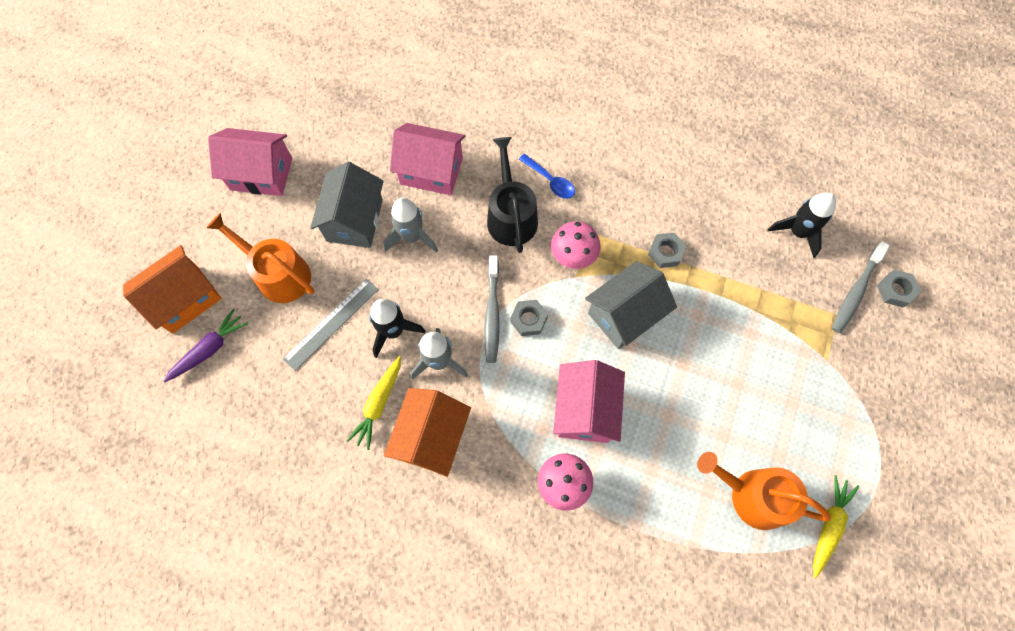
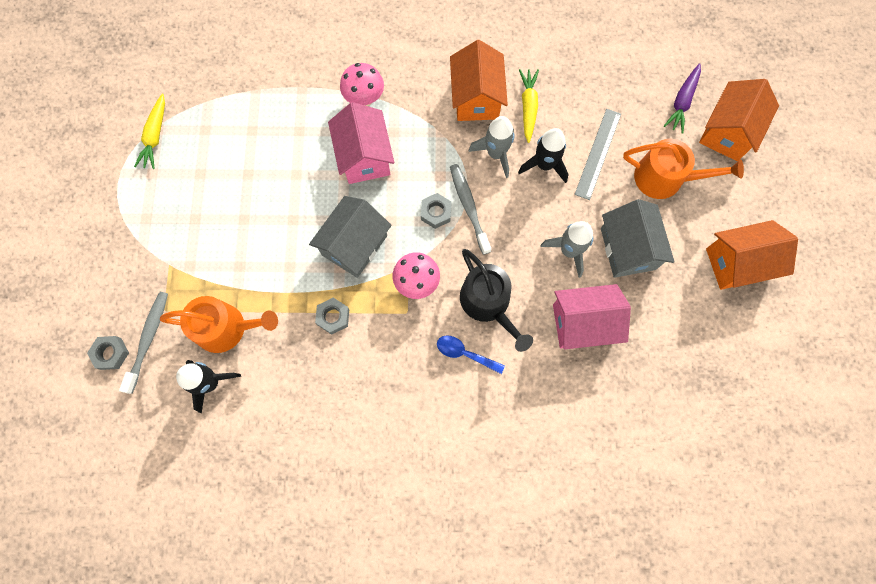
camera: 160 degrees right, 5 degrees up
(261, 174) = (738, 263): pink house -> orange house
(752, 495) = (217, 138): orange watering can -> orange watering can (226, 328)

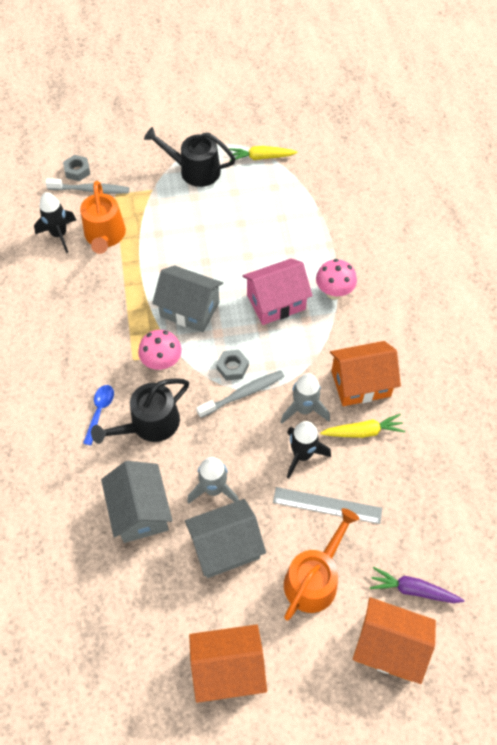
camera: 80 degrees right, 15 degrees down
(153, 212) = (195, 170): none -> black watering can
(333, 317) = (122, 305): grey nut -> none
(583, 323) = (140, 511): pink house -> grey house
(665, 178) = (314, 578): orange watering can -> orange watering can turned 150 degrees counterclockwise
(738, 263) = (228, 668): orange house -> orange house turned 75 degrees counterclockwise

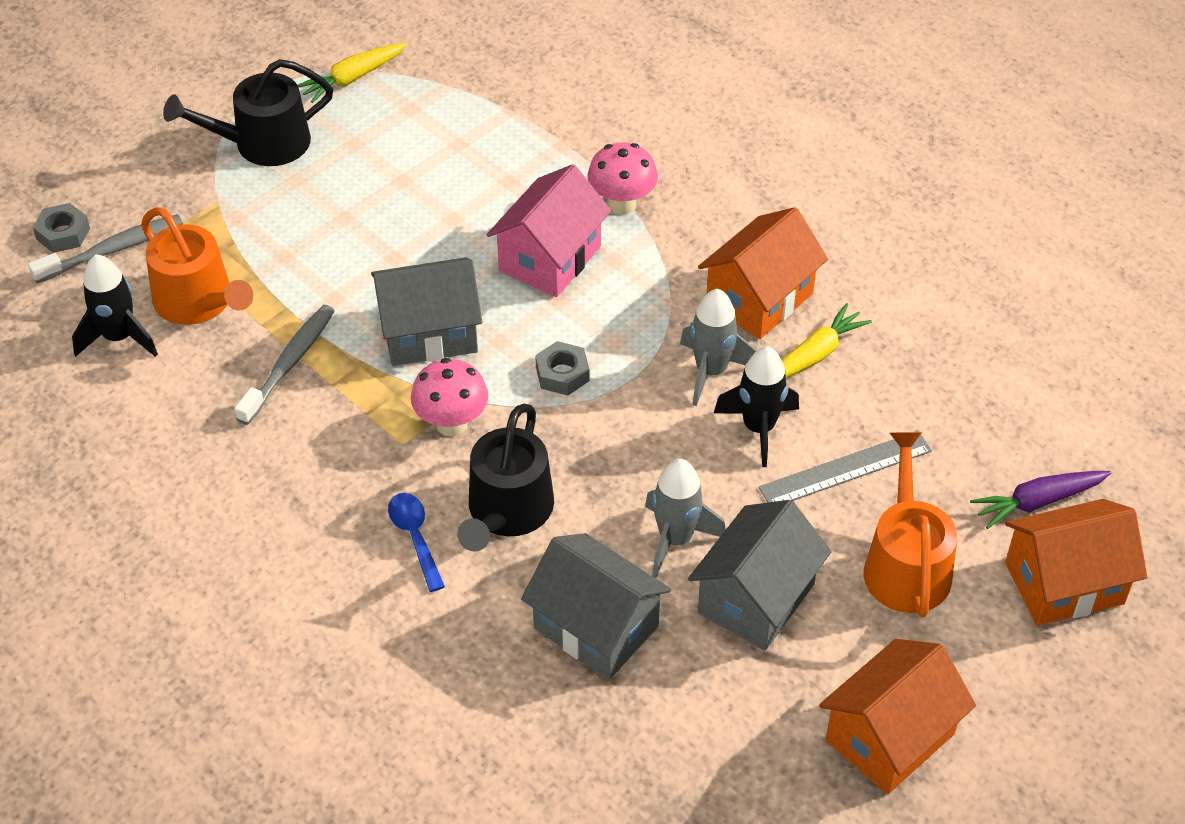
camera: 35 degrees left, 10 degrees down
(243, 394) = (608, 399): grey toothbrush -> grey toothbrush (289, 364)

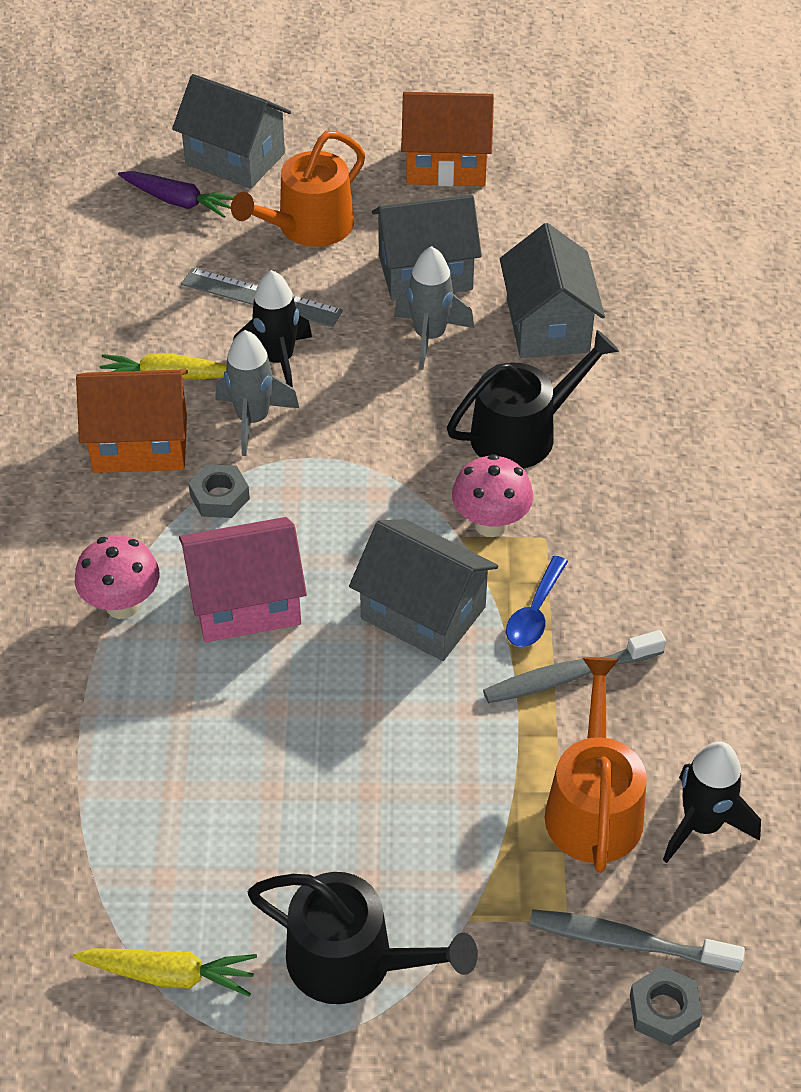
camera: 135 degrees left, 0 degrees up
(415, 537) = (609, 463): blue spoon -> blue spoon (535, 612)
(562, 374) = (361, 499): grey nut -> grey nut (220, 497)
(1064, 583) = (235, 159): orange house -> grey house

